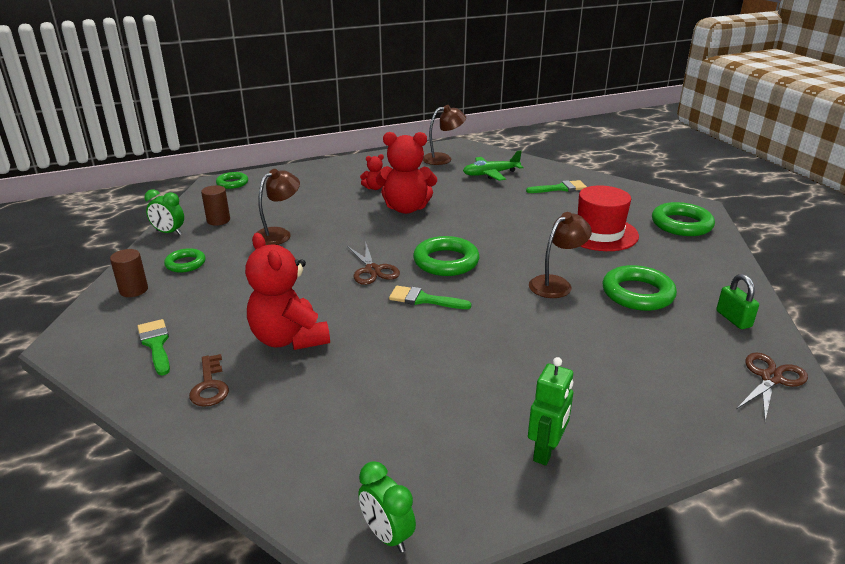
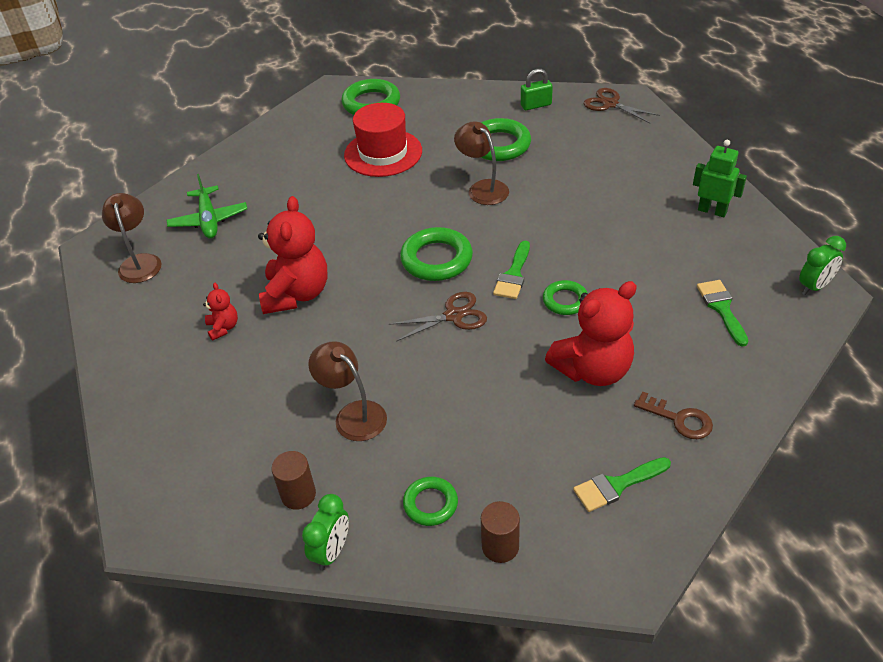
camera: 85 degrees left, 15 degrees up
(210, 386) = (679, 419): brown key -> brown key turned 45 degrees clockwise
(232, 183) = (155, 506): green ring -> green ring (565, 301)
(560, 188) = (268, 168): green brush -> green brush (721, 308)

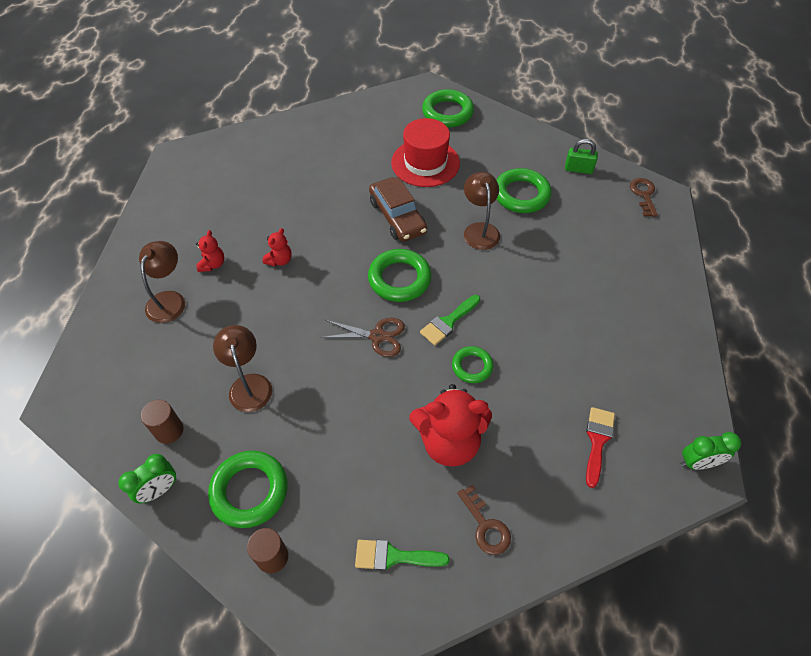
camera: 25 degrees right, 10 degrees up
(139, 262) = (195, 182): brown lamp -> brown lamp (169, 300)
(209, 220) = (263, 167): green plane -> none
(296, 294) = (279, 260): red teddy bear -> red teddy bear, size x0.47
(391, 208) = (397, 217): none -> brown car
(430, 504) = (249, 491): green ring -> green ring, size x1.68
(610, 104) = (643, 195): brown scissors -> brown key
(712, 211) = (658, 341): green robot -> none
(721, 308) = (597, 441): green brush -> red brush

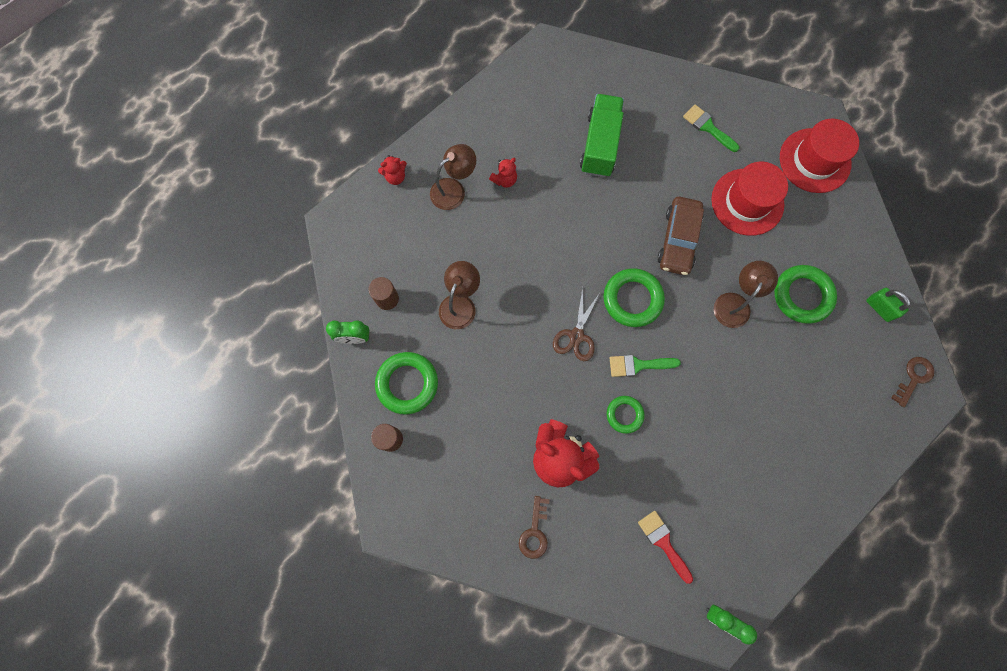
camera: 40 degrees right, 20 degrees up
(277, 193) = (600, 145): none -> green truck
(279, 260) = (555, 213): red teddy bear -> red teddy bear (395, 177)
(377, 336) = (576, 336): brown scissors -> brown scissors turned 60 degrees clockwise
(394, 556) = (462, 501): green brush -> green brush (708, 127)
(447, 112) = (814, 160): green ring -> red hat
(597, 441) = (663, 542): red brush -> red brush turned 90 degrees counterclockwise

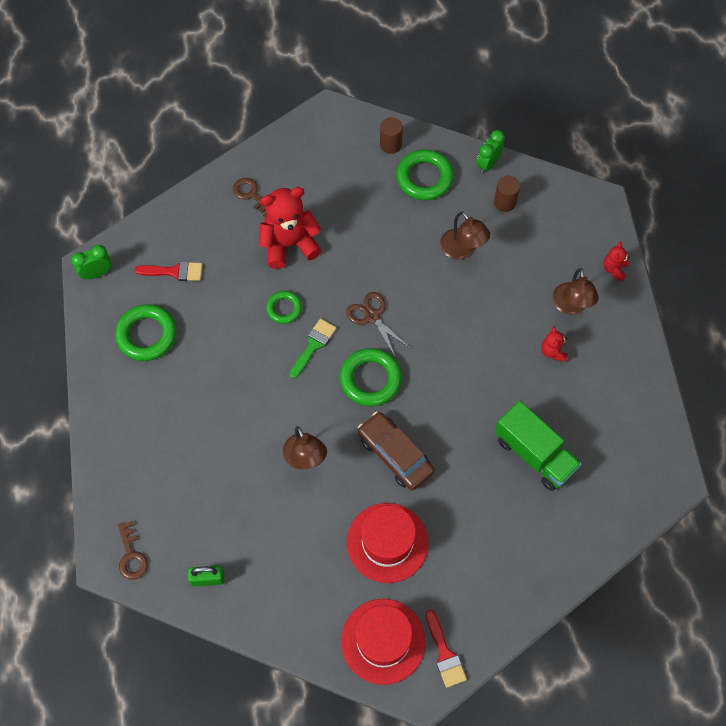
camera: 125 degrees right, 10 degrees down
(708, 127) = (487, 566): green brush -> none
(788, 118) = (444, 654): none -> red brush
(802, 296) = (269, 520): green ring -> green ring (147, 335)

